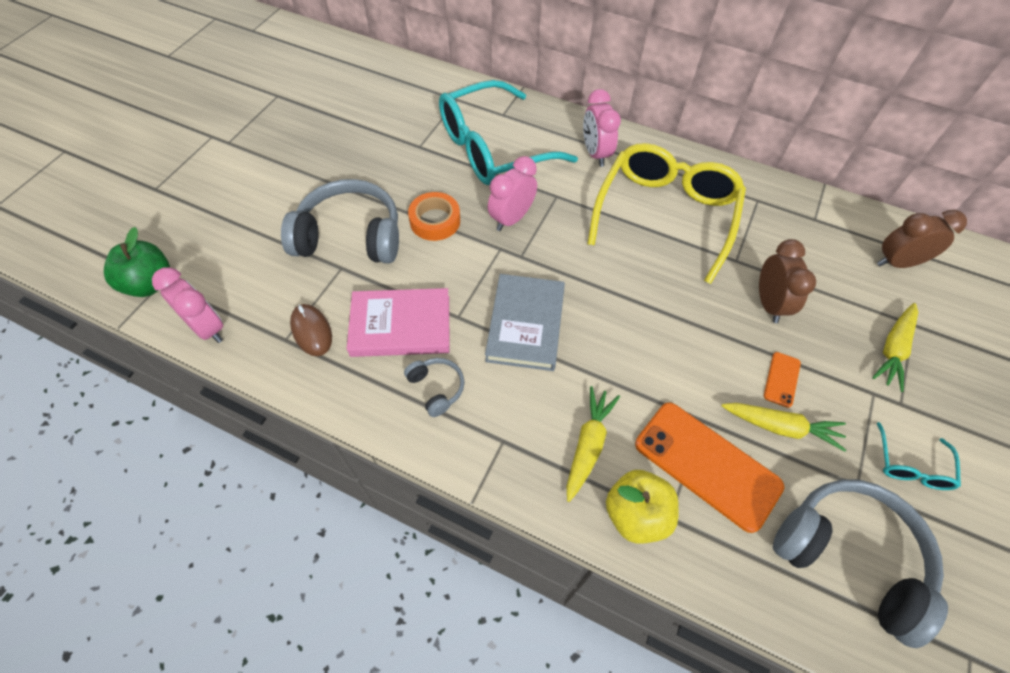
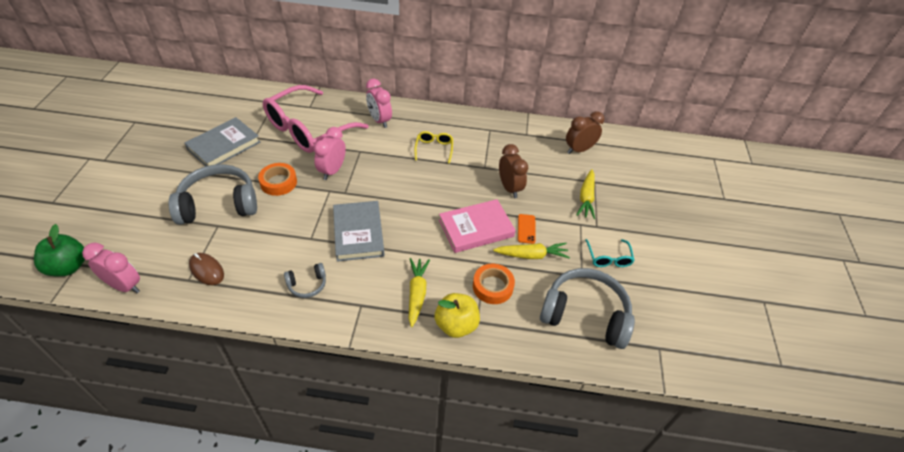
camera: 20 degrees left, 10 degrees down
(377, 151) = (224, 146): none -> grey book
(401, 325) = (271, 252): pink book -> pink book (476, 228)
(436, 388) = (307, 285): grey headphones -> grey headphones turned 120 degrees clockwise
(492, 148) = (308, 129): turquoise glasses -> pink glasses
(665, 214) = (434, 149): yellow glasses -> yellow glasses, size x0.42
(707, 465) = (492, 287): orange phone -> orange tape

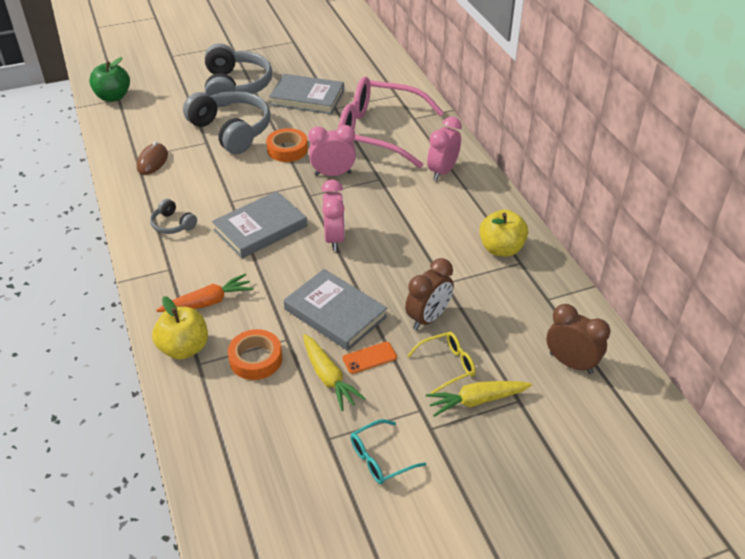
camera: 65 degrees right, 5 degrees down
(125, 286) = (111, 130): pink clock -> pink clock (334, 238)
(417, 293) = (208, 302): yellow carrot -> orange carrot
(434, 149) = (437, 230): yellow glasses -> yellow glasses (447, 365)
(472, 131) = (501, 249): none -> yellow apple
(476, 228) = (335, 313): pink book -> grey book
(585, 314) = (266, 461): grey headphones -> grey headphones (235, 87)

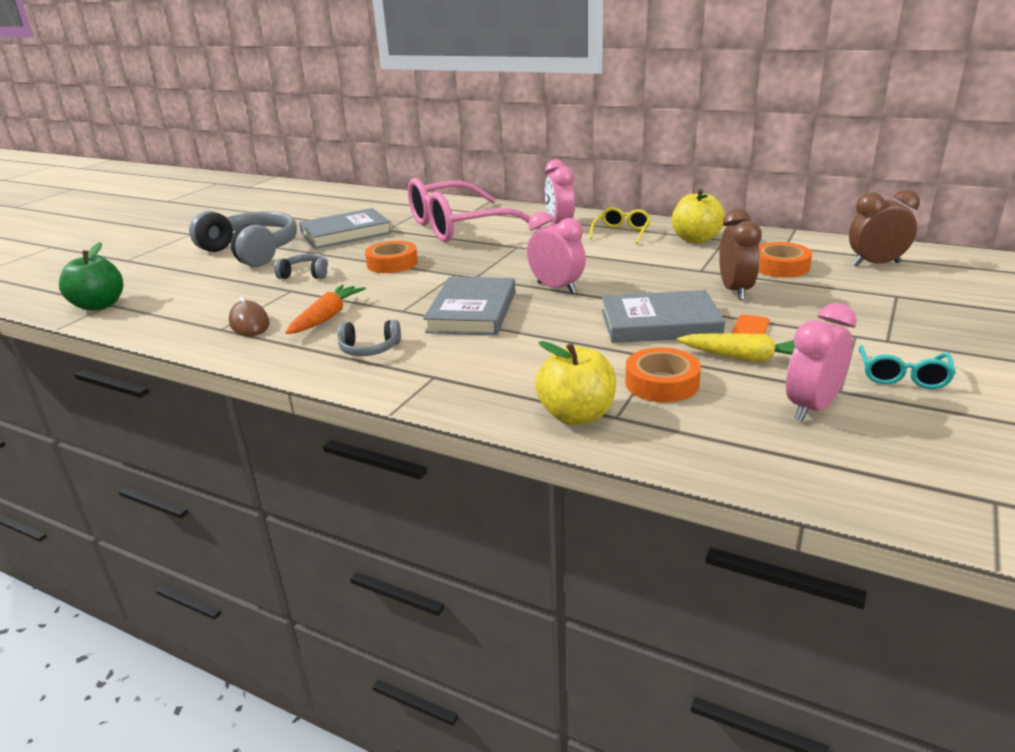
camera: 40 degrees left, 15 degrees down
(208, 302) = (528, 375): orange carrot -> orange carrot (327, 317)
(232, 131) = (305, 274): grey headphones -> grey headphones, size x0.46
(333, 174) = (469, 259): pink clock -> pink clock (812, 408)
(447, 365) = (810, 305): yellow glasses -> yellow glasses (622, 232)
(476, 401) = (875, 310): yellow carrot -> none
(501, 317) = (780, 266): none -> orange tape

